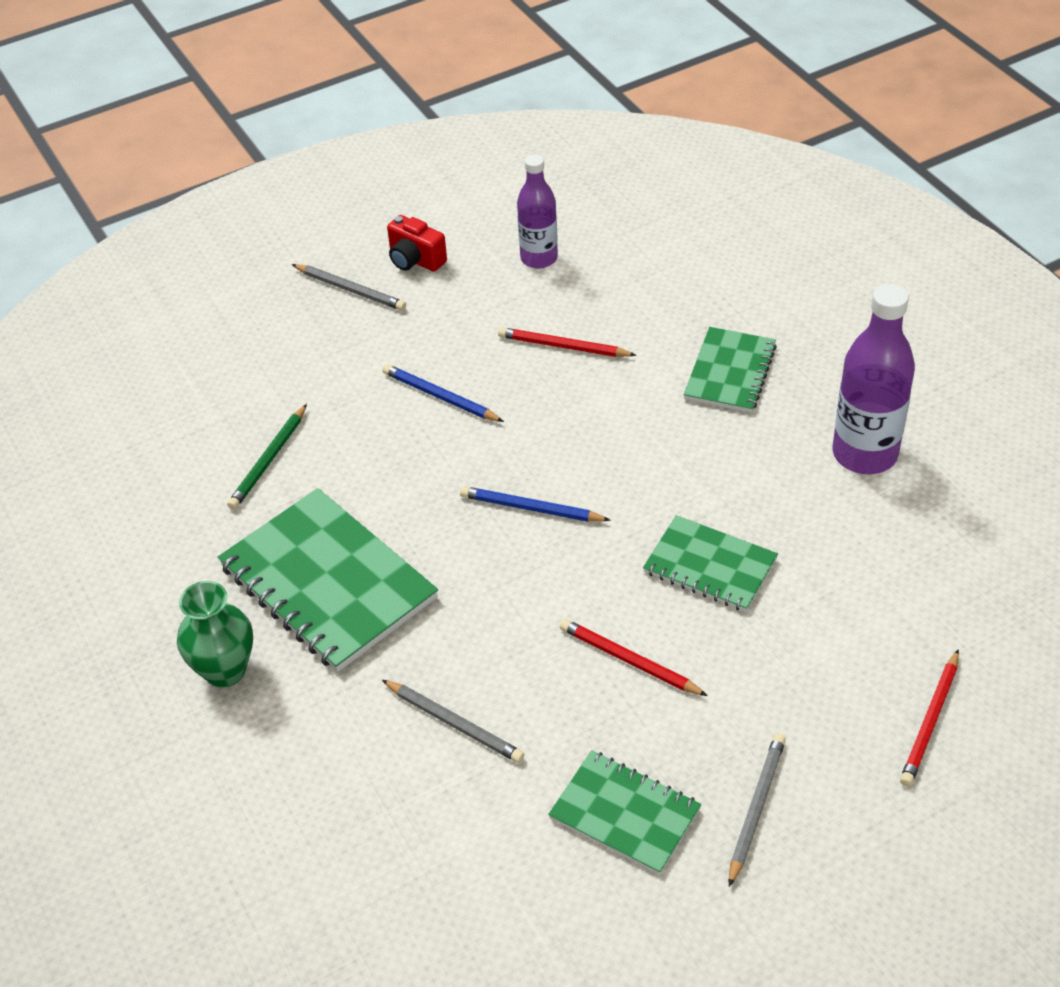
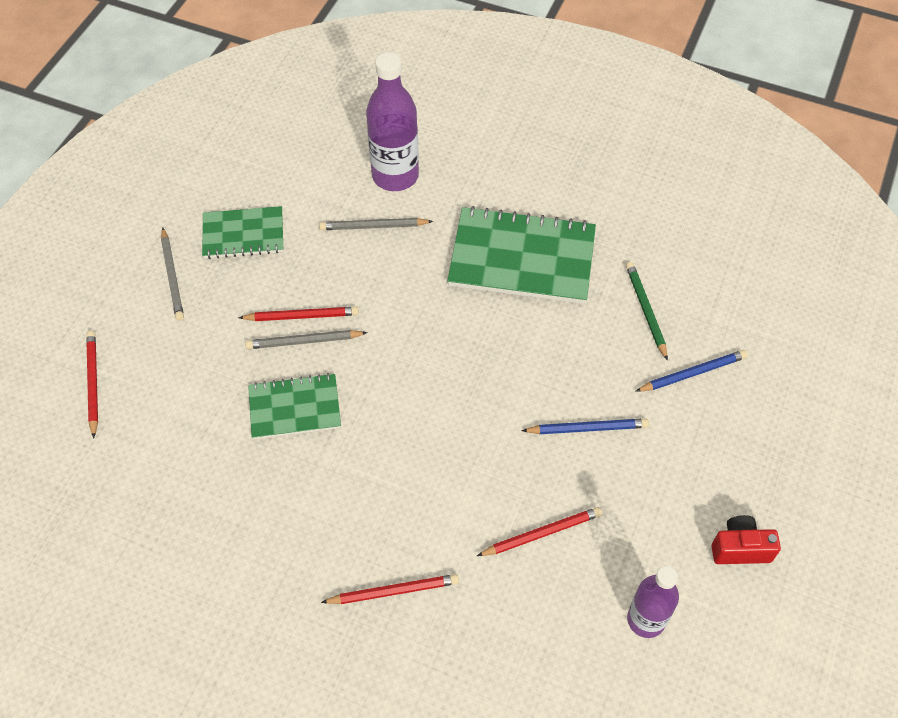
camera: 140 degrees right, 10 degrees up
(225, 670) = (525, 182): green vase -> none
(350, 290) = (754, 483): grey pencil -> grey pencil (304, 341)
(531, 508) = (444, 379): blue pencil -> blue pencil (692, 373)
(729, 372) = (393, 591): green notebook -> red pencil
(864, 454) = (239, 573): purple bottle -> purple bottle (395, 176)

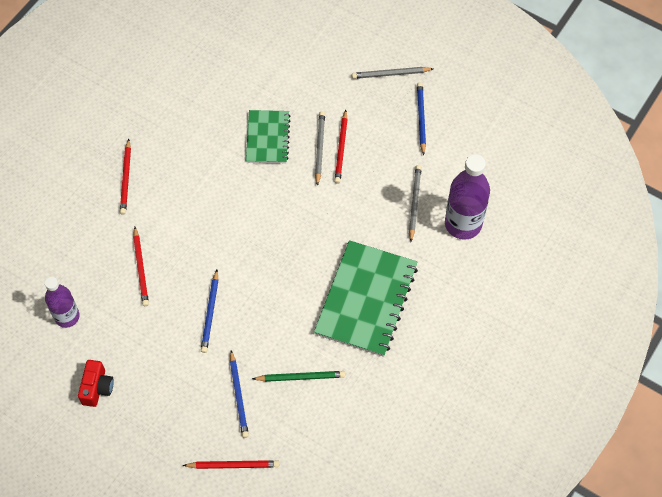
camera: 100 degrees right, 5 degrees up
(93, 383) = (311, 28): red pencil -> red pencil (233, 465)
(243, 234) = (421, 118): green notebook -> blue pencil

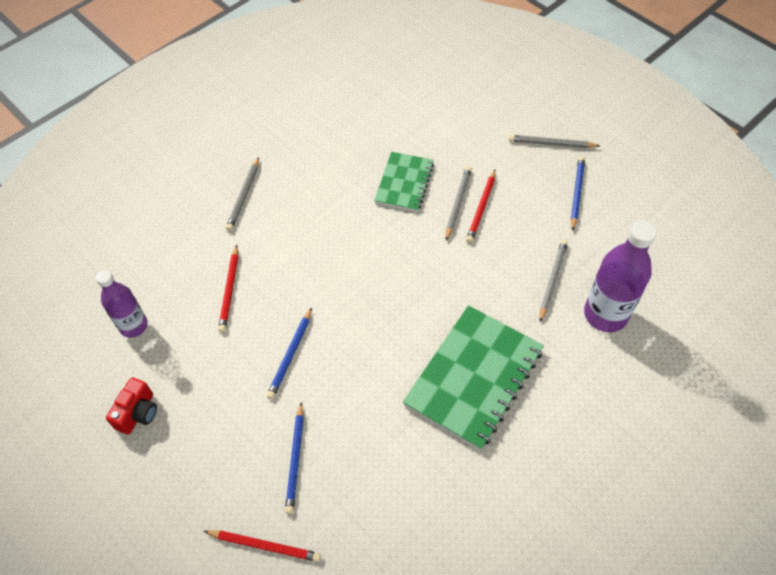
camera: 15 degrees right, 5 degrees down
(126, 178) = (244, 196): red pencil -> grey pencil
(300, 377) = (374, 453): green pencil -> none

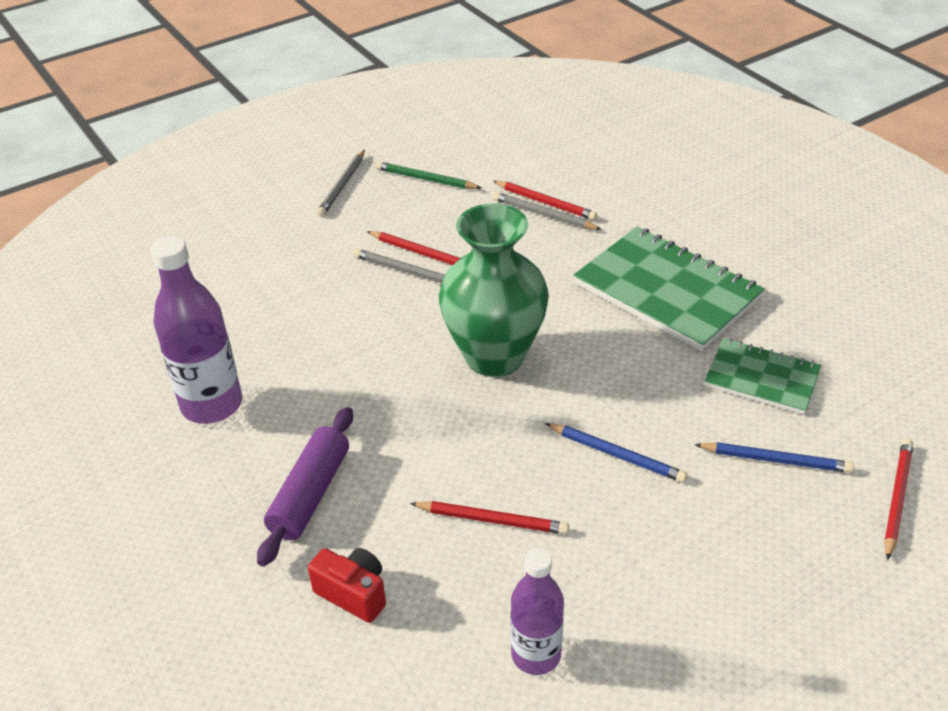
camera: 80 degrees left, 15 degrees down
(138, 413) = (701, 646): red camera -> red camera (353, 593)
(244, 196) = (310, 494): grey pencil -> purple rolling pin
(376, 270) = (494, 356): none -> green vase
(404, 183) = (354, 315): green notebook -> green notebook (761, 378)
(570, 279) = (545, 203): none -> red pencil
(576, 193) = (426, 179): blue pencil -> green pencil
(605, 314) = (596, 186): purple bottle -> purple bottle (212, 405)

